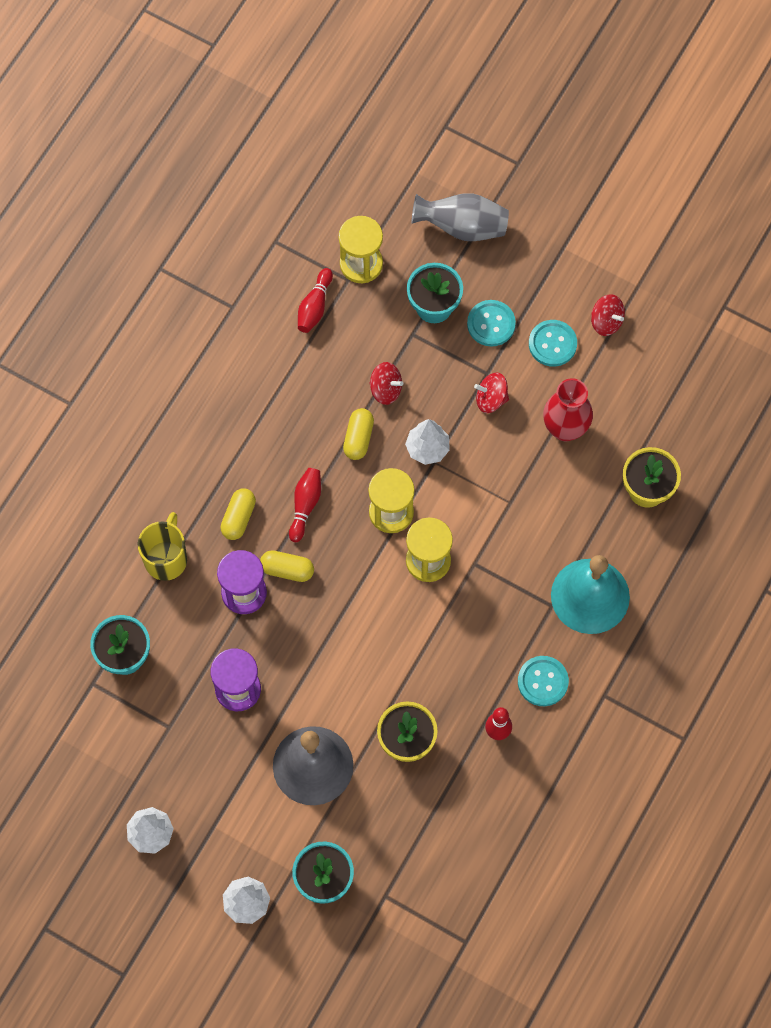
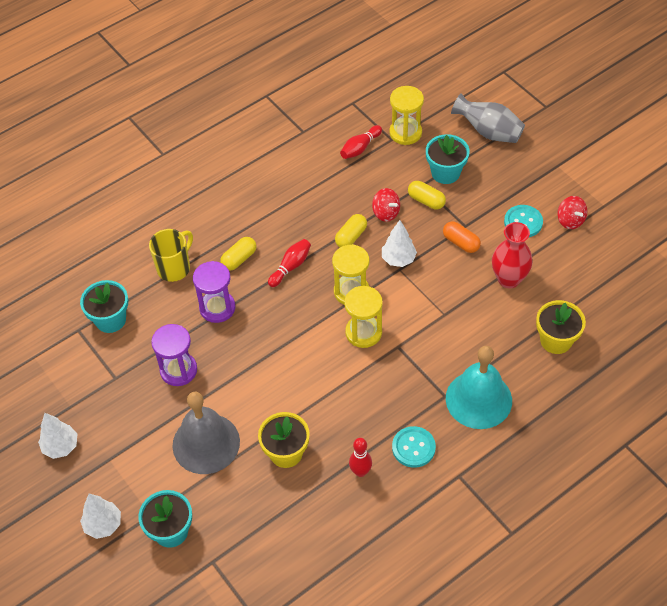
camera: 25 degrees right, 15 degrees down
(287, 570) = (256, 303): yellow capsule -> yellow capsule (426, 200)
(491, 324) = (482, 196): turquoise button -> none
(491, 399) = (461, 242): red spinning top -> orange capsule

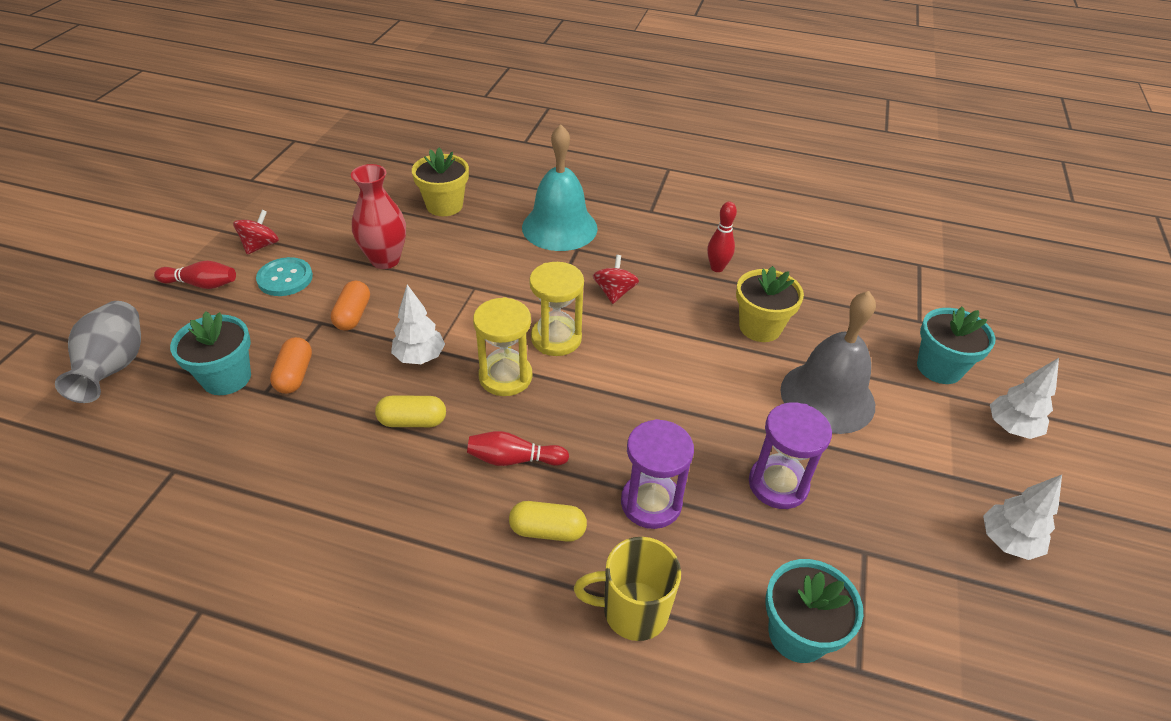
camera: 130 degrees left, 10 degrees down
(360, 148) = (213, 501): red bowling pin -> red bowling pin (201, 284)
(386, 213) = (343, 405): red spinning top -> red spinning top (614, 292)
(405, 133) = (151, 459): yellow hourglass -> none
(413, 448) = (654, 246): turquoise button -> none
(426, 200) = (295, 375): yellow capsule -> orange capsule

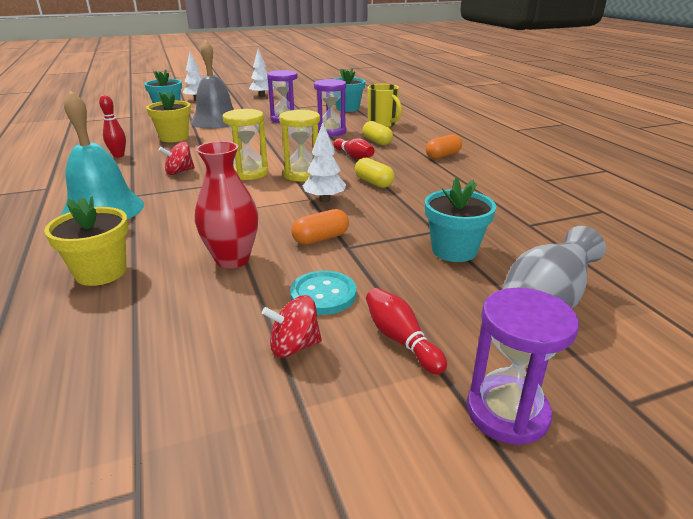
camera: 125 degrees left, 15 degrees down
(109, 286) = (507, 412): none -> purple hourglass
(295, 375) = (406, 229): orange capsule -> orange capsule (443, 155)

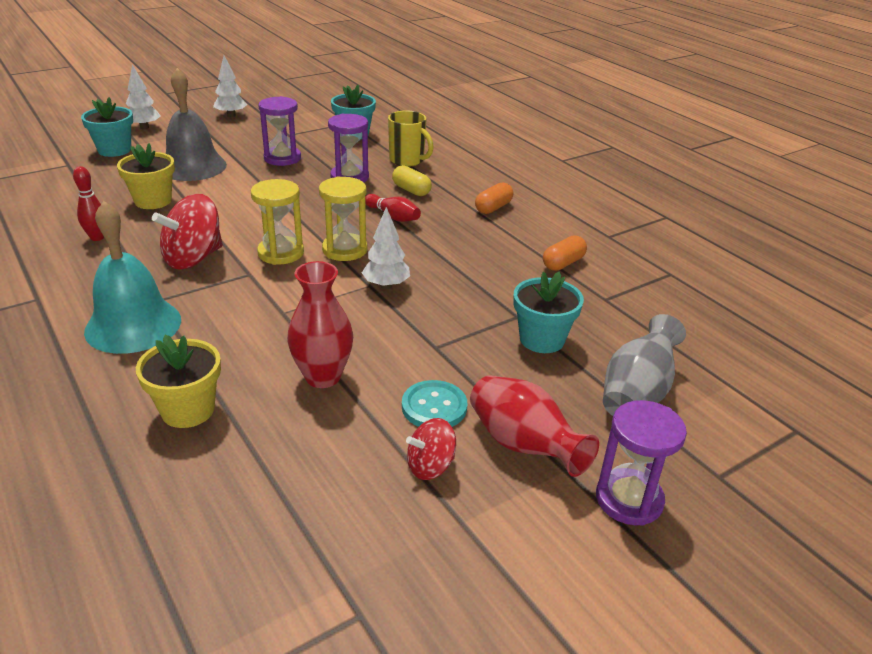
camera: 15 degrees left, 5 degrees up
(179, 172) = (193, 258): red spinning top -> red spinning top, size x1.75
(321, 238) = (404, 339): orange capsule -> orange capsule (563, 263)
(373, 182) = (430, 255): yellow capsule -> none
(401, 340) = (523, 445): red bowling pin -> red vase

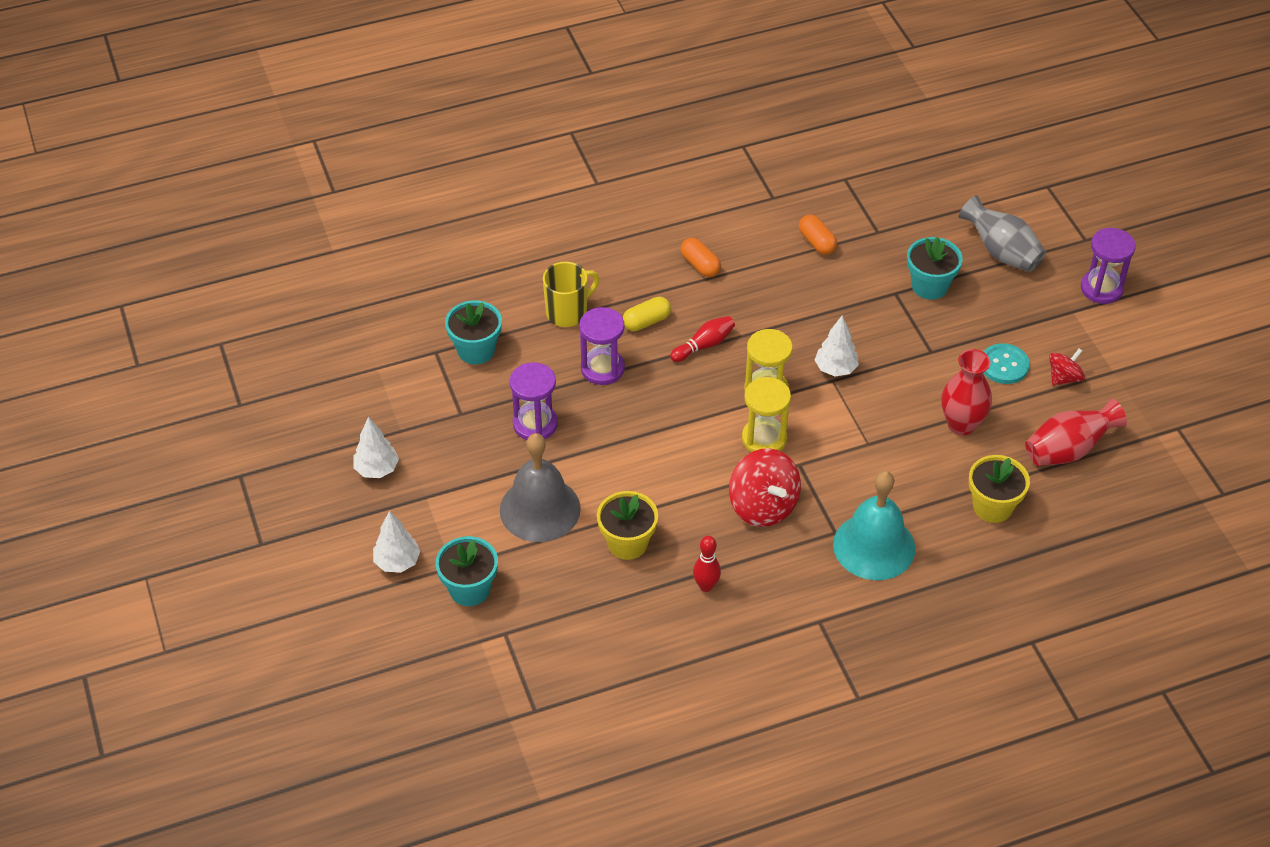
camera: 75 degrees left, 15 degrees up
(430, 466) = (1064, 378): red spinning top -> red spinning top turned 120 degrees counterclockwise
(523, 445) = (1049, 326): red vase -> red vase (1068, 450)

